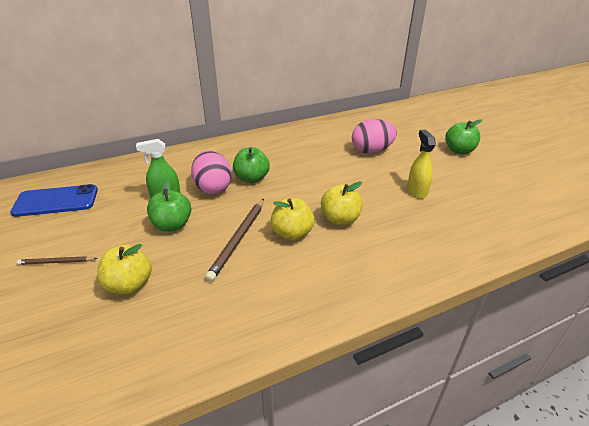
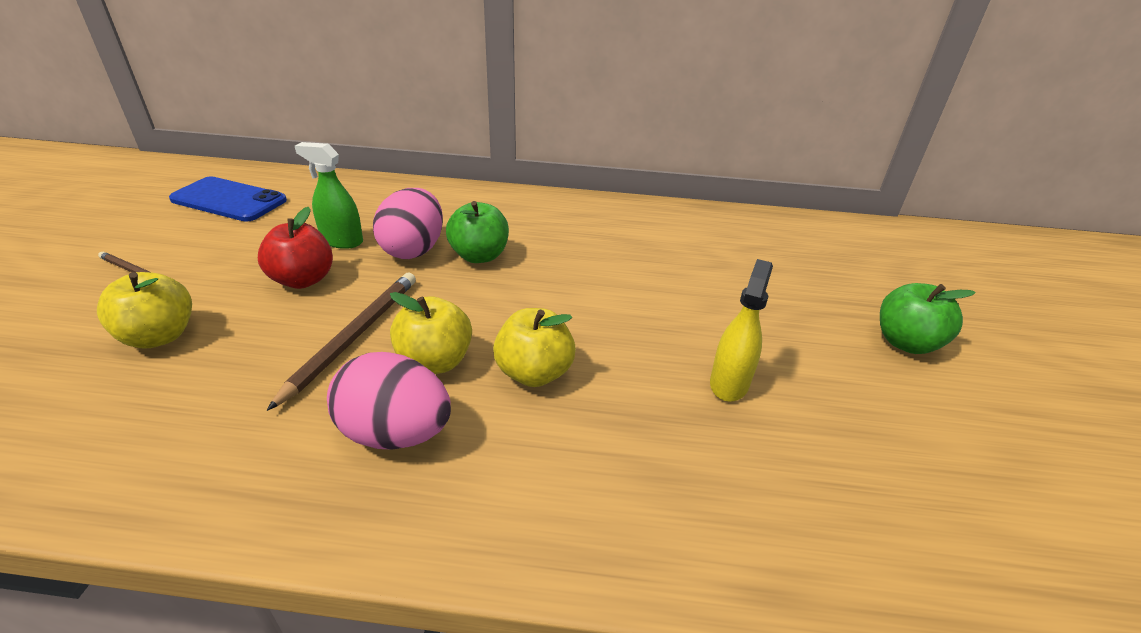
camera: 30 degrees right, 0 degrees up
(172, 225) = (303, 280): green apple -> red apple
(238, 239) = (353, 336): brown pencil -> brown pencil turned 150 degrees clockwise
(371, 151) = (720, 281): pink egg -> pink egg (396, 433)

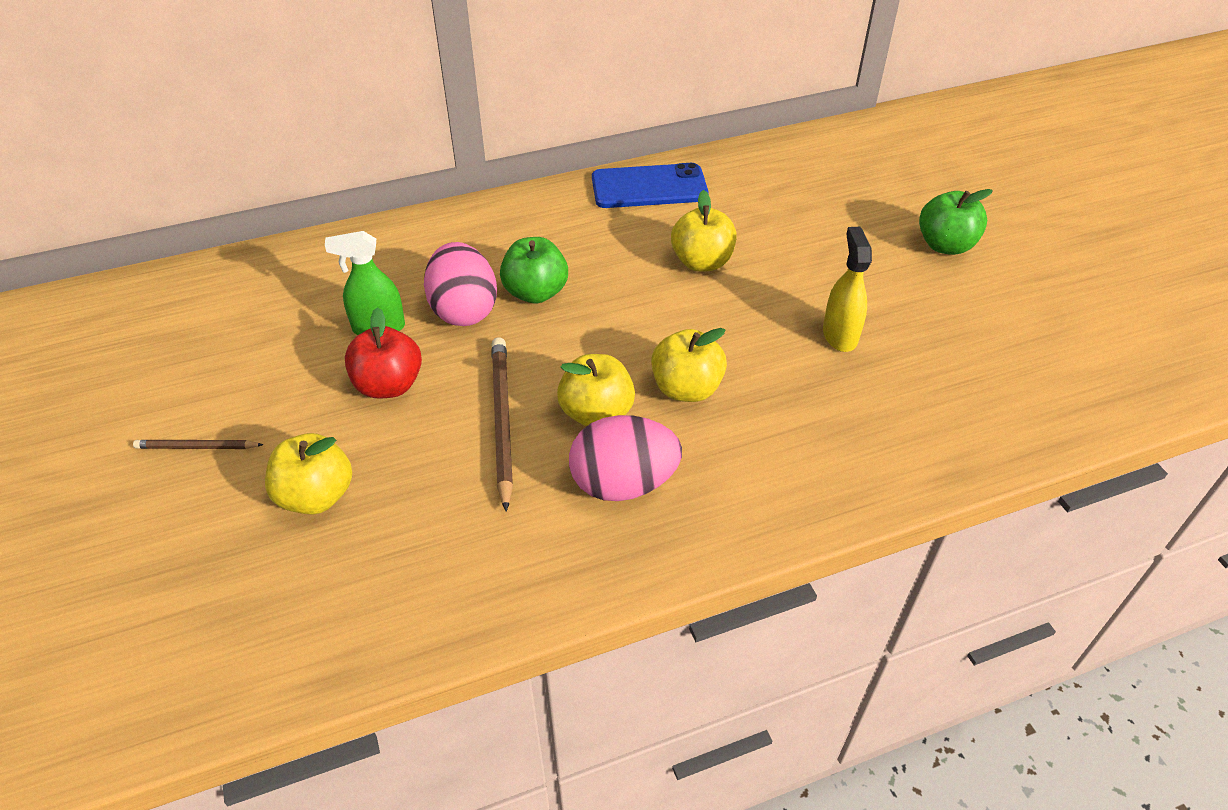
camera: 25 degrees left, 10 degrees up
(229, 200) = (188, 325): blue phone -> blue phone (649, 187)
(639, 279) = (702, 262): none -> yellow apple

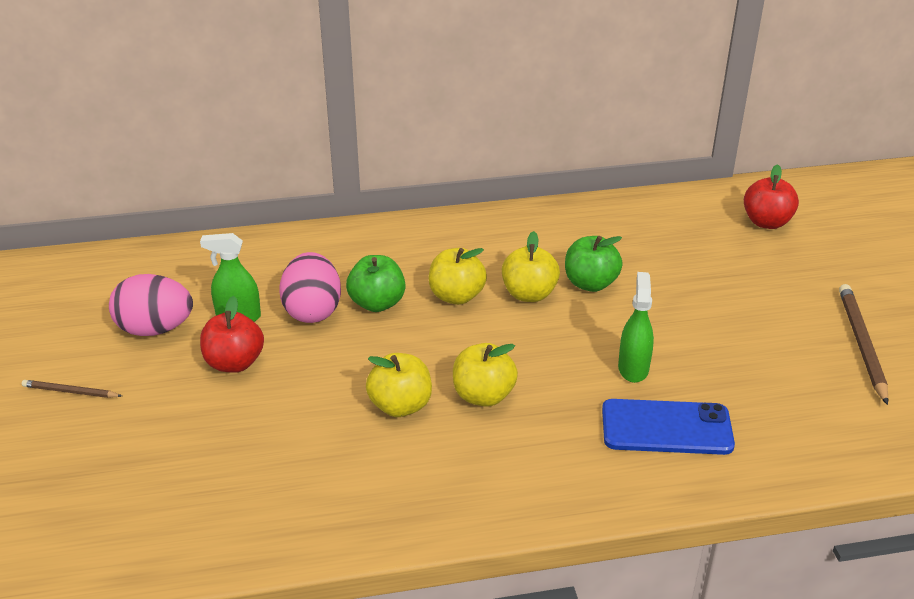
camera: 10 degrees right, 10 degrees down
(316, 496) = (154, 440): yellow apple -> yellow apple (456, 296)
(501, 420) = (319, 402): brown pencil -> brown pencil (861, 344)
(623, 483) = (406, 464): pink egg -> pink egg (155, 329)
(649, 187) = (501, 227): blue phone -> blue phone (666, 428)
(840, 335) = (633, 368): yellow spray bottle -> green spray bottle
(926, 153) = (766, 222): none -> red apple
(945, 245) = (756, 303): green apple -> green apple (590, 283)

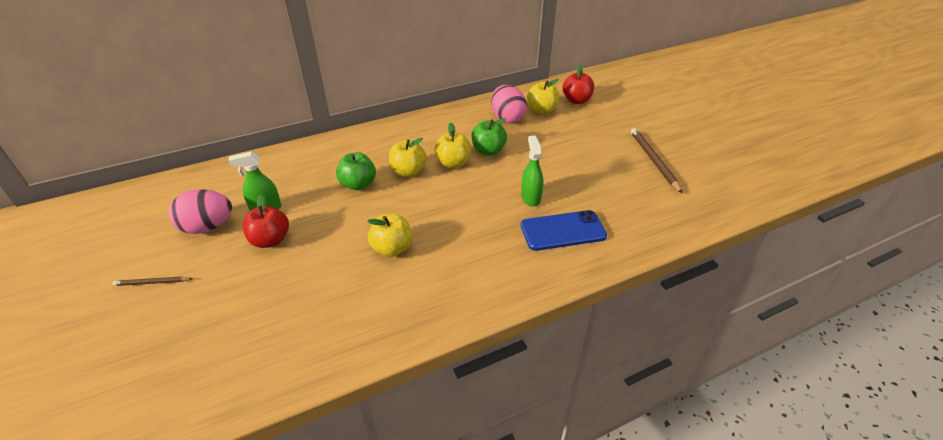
camera: 15 degrees left, 5 degrees up
(312, 311) = (316, 196): pink egg -> pink egg (507, 118)
(483, 396) = (444, 231): yellow apple -> yellow apple (542, 110)

